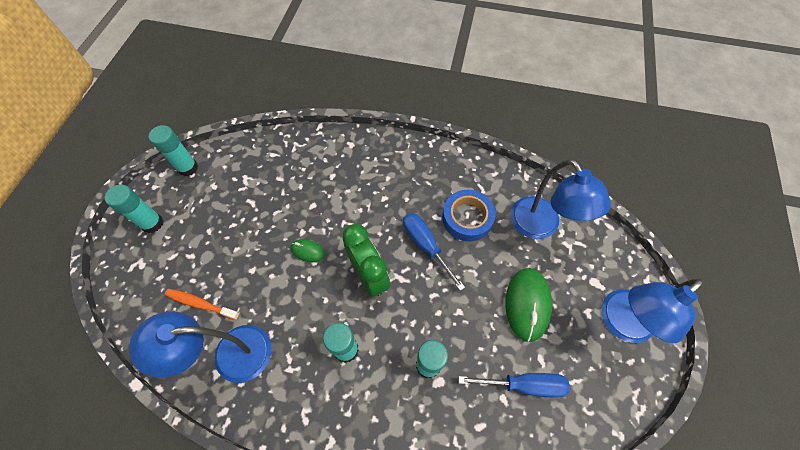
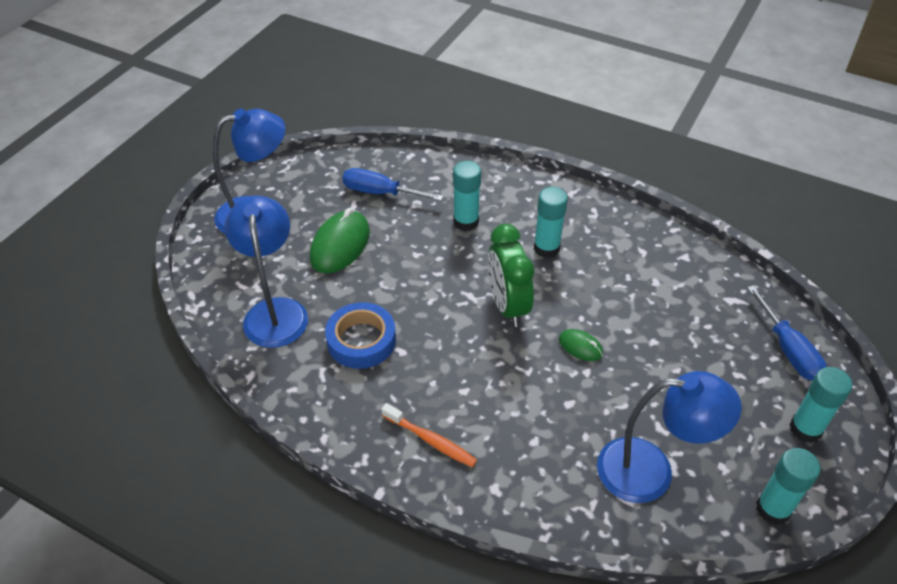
camera: 165 degrees left, 15 degrees down
(201, 304) = (713, 319): orange toothbrush -> orange toothbrush (431, 440)
(230, 355) = (672, 267): blue lamp -> blue lamp (651, 471)
(426, 246) = (428, 321): blue screwdriver -> blue screwdriver (788, 349)

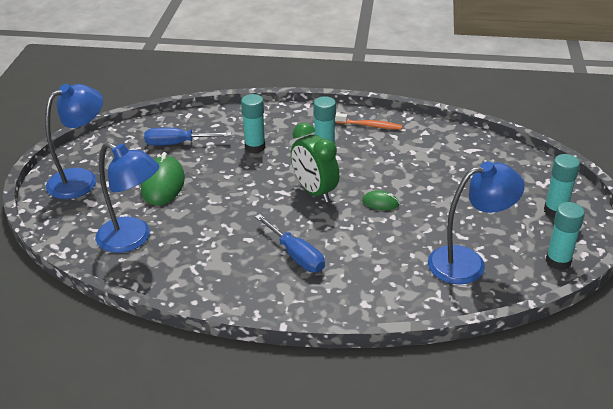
camera: 20 degrees left, 10 degrees down
(275, 311) = (132, 239): blue lamp -> blue lamp turned 150 degrees clockwise
(361, 340) = (213, 240): blue tape -> none
(431, 440) = (301, 288): orange toothbrush -> orange toothbrush (369, 126)
(788, 349) = (521, 169): blue screwdriver -> blue screwdriver (296, 255)

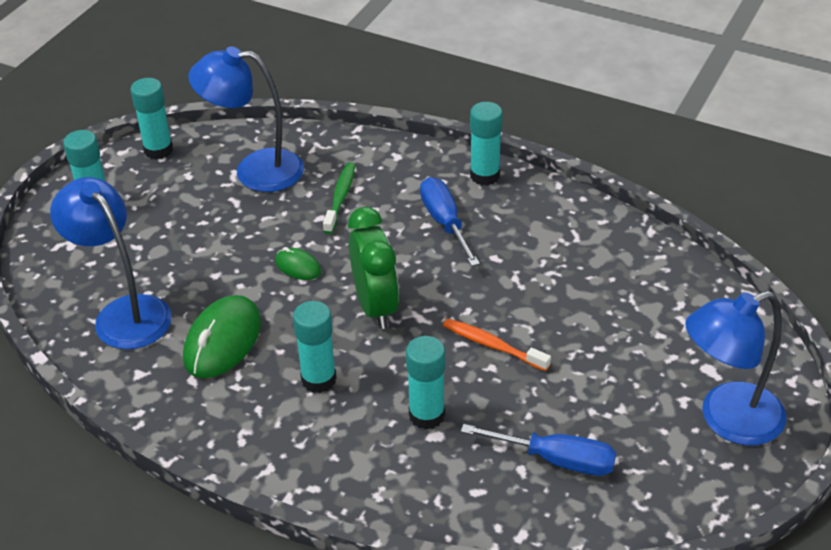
camera: 160 degrees left, 5 degrees up
(132, 239) = (649, 293): blue lamp -> blue lamp (124, 313)
(163, 184) = (594, 376): green mouse -> green mouse (223, 341)
(282, 302) = (485, 175): none -> turquoise glue stick
(369, 126) = (214, 412): orange toothbrush -> orange toothbrush (492, 345)
(386, 256) = (340, 197): none -> green toothbrush

